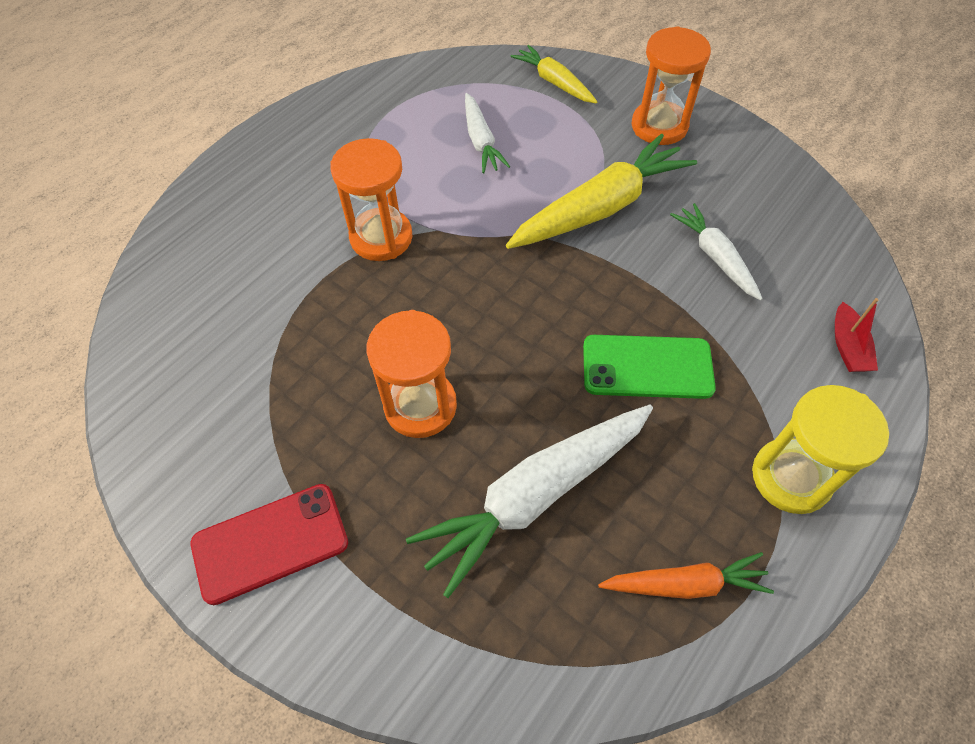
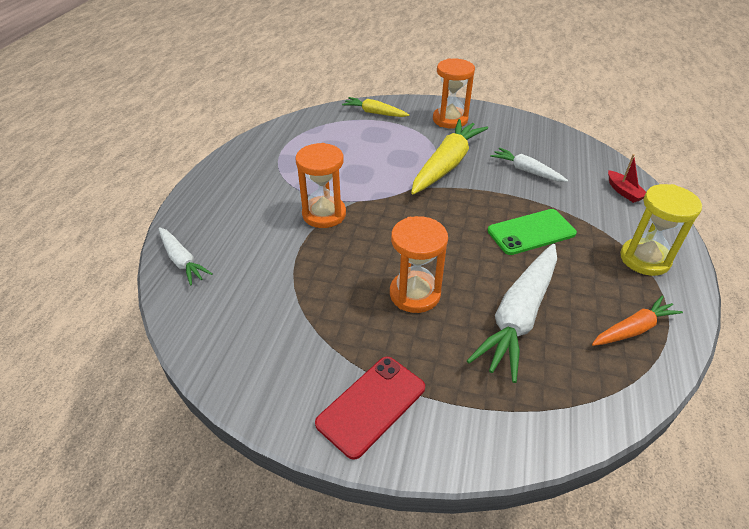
camera: 25 degrees left, 15 degrees down
(481, 141) = (352, 150): white carrot -> white carrot (182, 261)

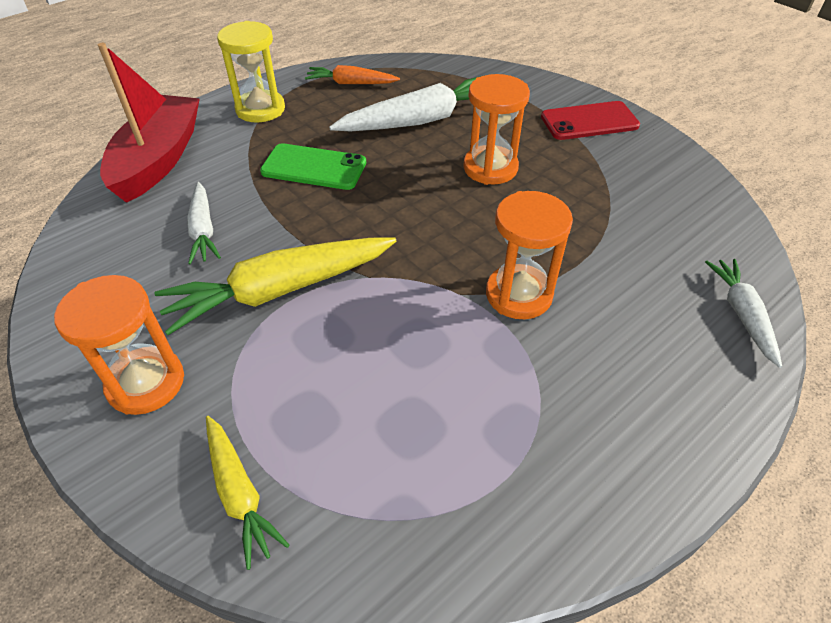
camera: 145 degrees left, 5 degrees up
(624, 192) = (159, 159): red boat -> red boat, size x2.42

